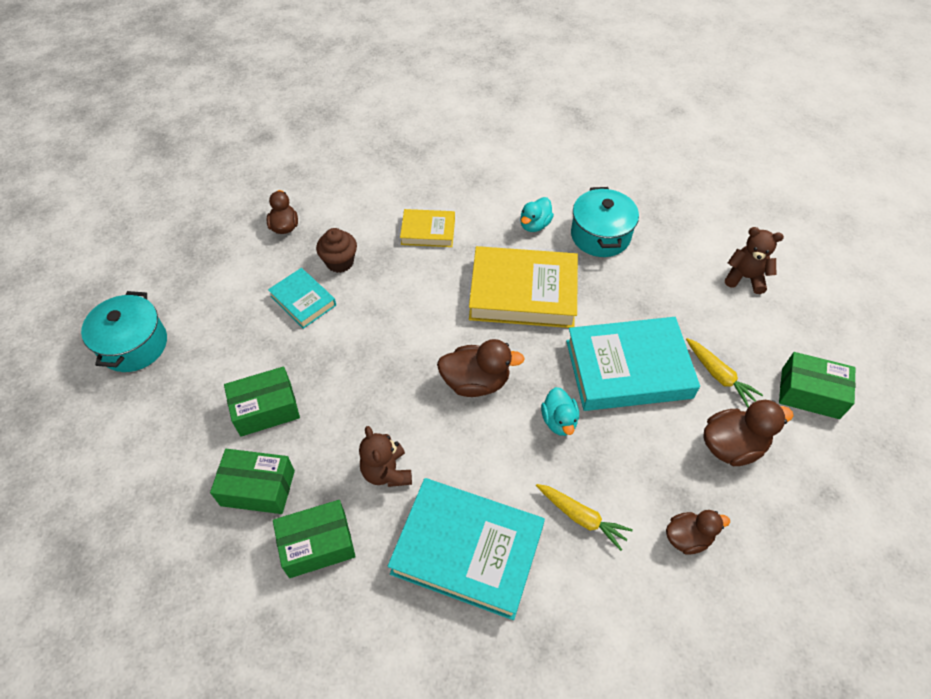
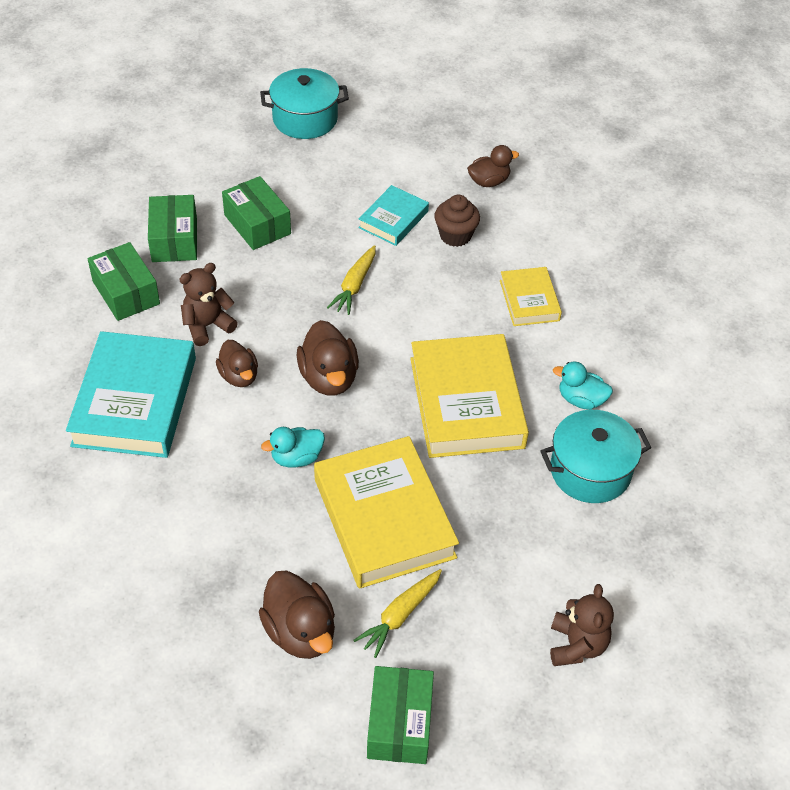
camera: 75 degrees right, 5 degrees down
(581, 517) = (183, 490): yellow carrot -> yellow carrot (354, 285)
(628, 369) = (384, 518): turquoise book -> yellow book
(687, 537) = (175, 589): brown duck -> brown duck (239, 376)

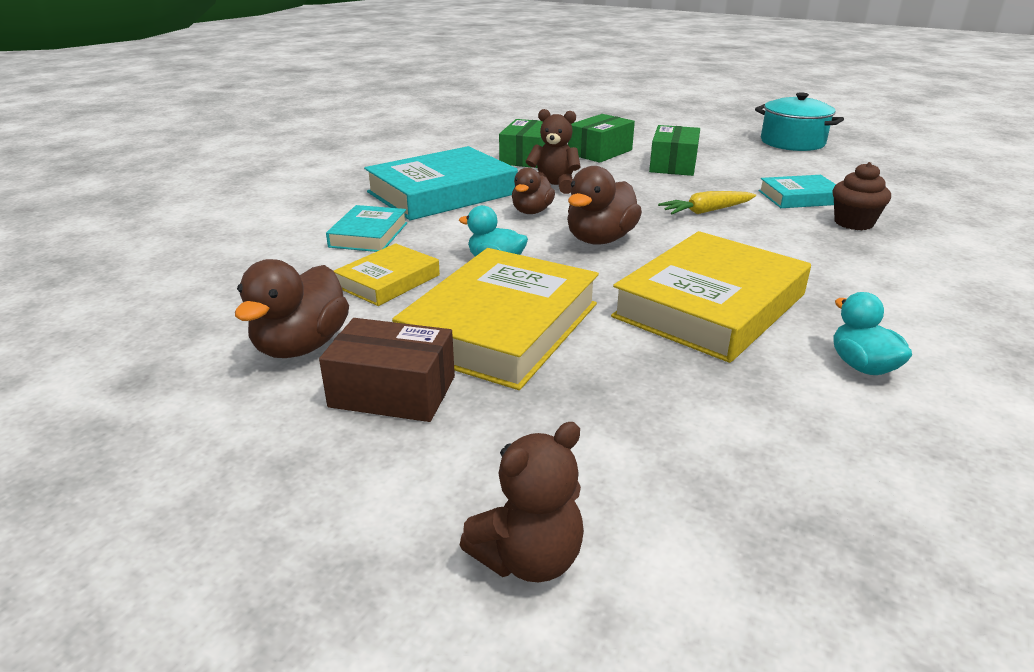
camera: 50 degrees right, 20 degrees down
(164, 499) = (369, 235): none -> turquoise book
(400, 615) = (393, 391): yellow carrot -> brown box
(400, 723) = (236, 464): green box -> none
(489, 181) = (938, 211): brown duck -> none
(529, 300) = (888, 281): yellow book -> yellow book (388, 281)
(590, 471) = (794, 422): turquoise pot -> none

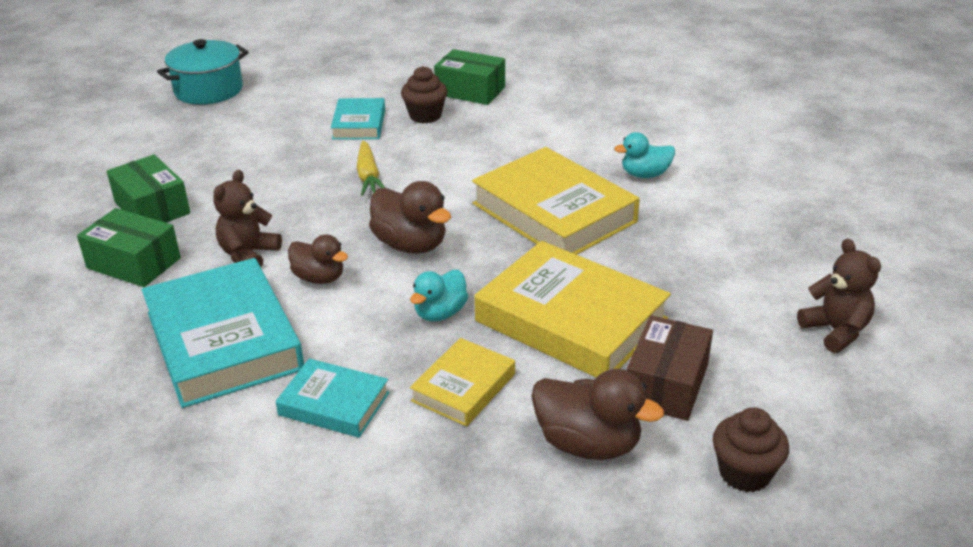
camera: 80 degrees left, 5 degrees up
(231, 450) = (744, 473): none -> brown cupcake
(388, 281) = (463, 387): yellow book -> yellow book turned 75 degrees clockwise
(673, 165) = (230, 169): green box -> green box (470, 91)

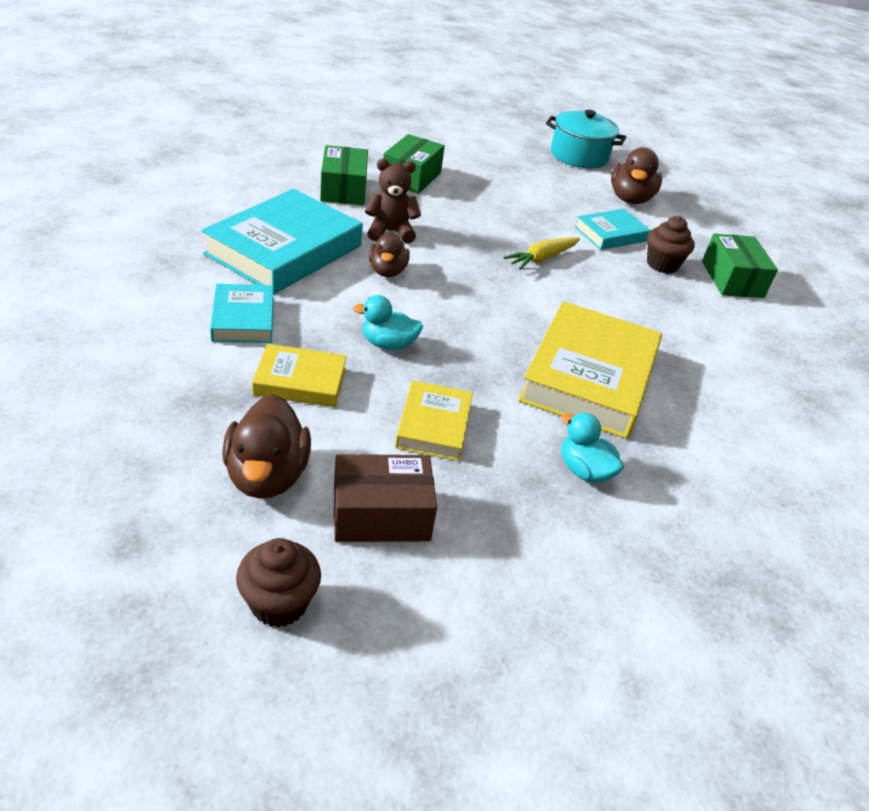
camera: 55 degrees right, 5 degrees up
(410, 245) = (467, 305): brown duck -> brown duck (630, 199)
(571, 320) = (433, 426): yellow book -> yellow book, size x0.53
(645, 174) = (716, 427): turquoise duck -> turquoise duck (584, 470)
(835, 331) = (566, 651): brown teddy bear -> none

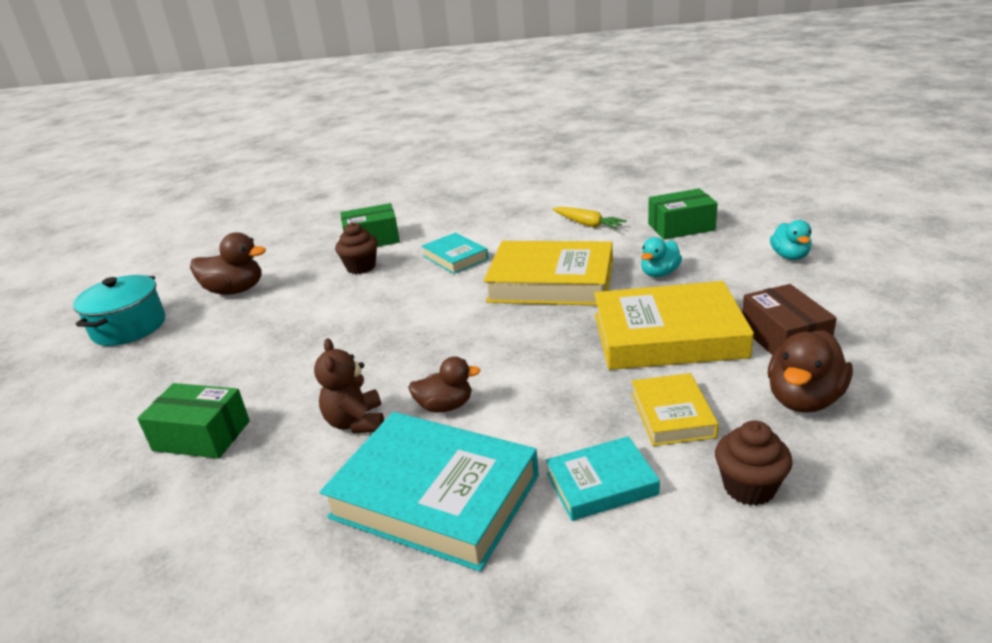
camera: 90 degrees left, 10 degrees down
(267, 475) = (804, 399): brown duck -> brown duck turned 135 degrees clockwise
(279, 603) = (906, 360): brown cupcake -> brown cupcake (749, 487)
(343, 189) = (249, 487): green box -> green box (681, 227)
(388, 344) = (576, 378): turquoise duck -> turquoise duck (790, 256)
(433, 426) = (668, 335): yellow book -> yellow book, size x1.88
(542, 259) = (376, 322): yellow carrot -> yellow carrot (587, 224)
(610, 234) = (313, 293): turquoise book -> turquoise book (455, 257)

